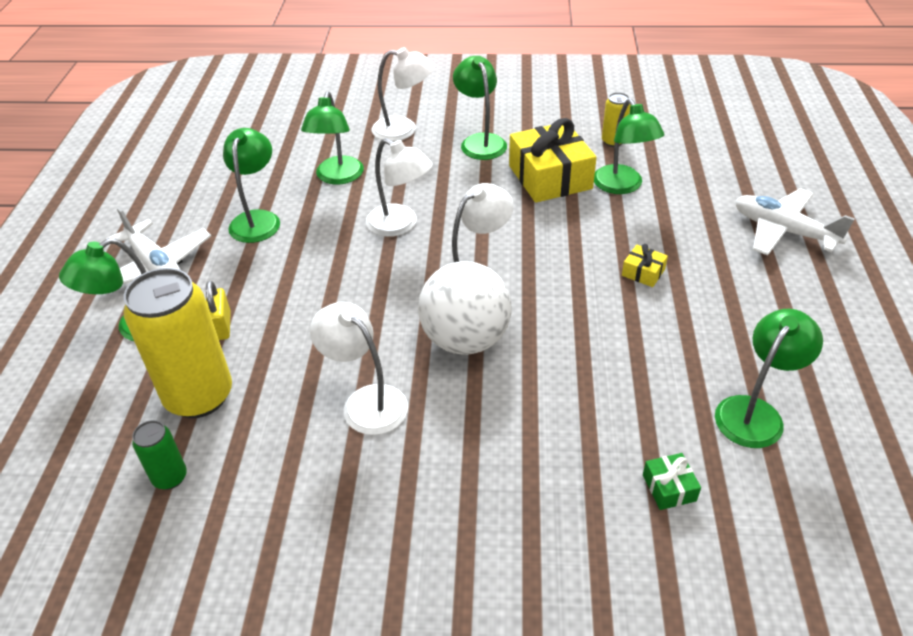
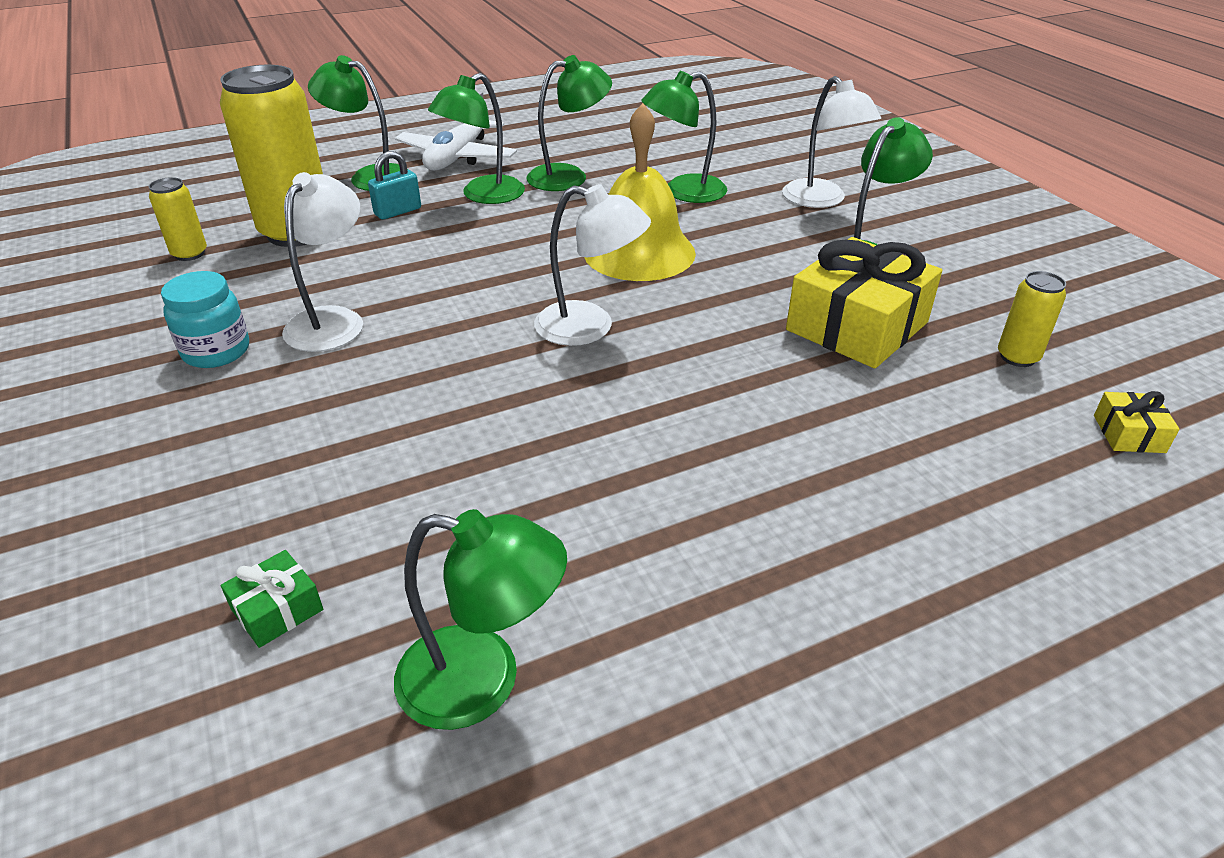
camera: 60 degrees right, 5 degrees down
(170, 477) = (190, 254): green can -> yellow can
(222, 326) = (398, 211): yellow padlock -> turquoise padlock
(359, 479) = (216, 351): none -> turquoise jar
(400, 225) = (639, 252): white lamp -> yellow bell
(465, 340) = (471, 354): white ball -> none
(622, 186) = (915, 395): green lamp -> green lamp (483, 195)
(643, 272) = (727, 468): yellow gift -> yellow gift (1129, 434)
(783, 231) = (1013, 619): white plane -> none

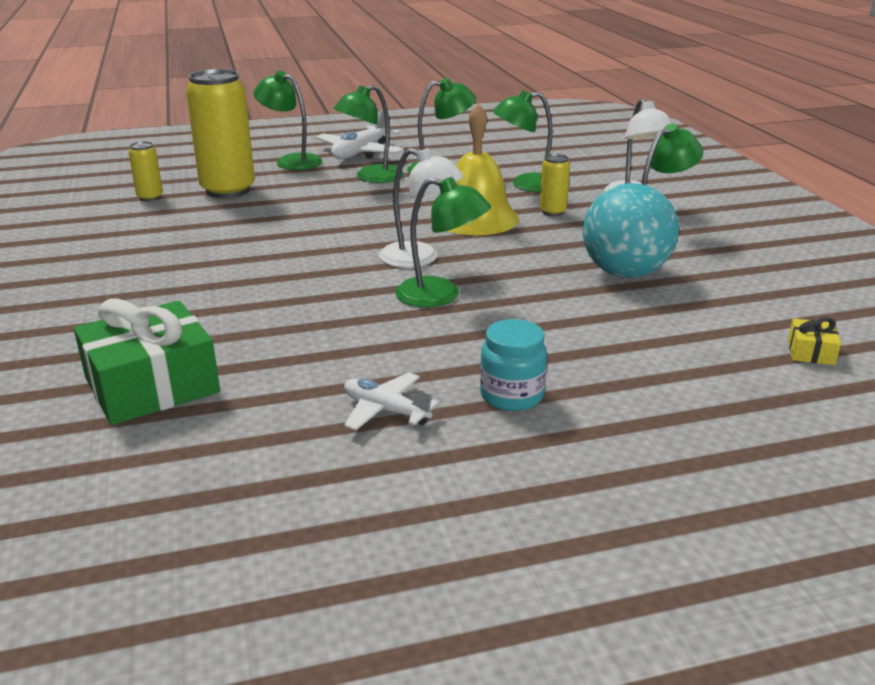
camera: 10 degrees right, 10 degrees down
(216, 351) = (152, 252): turquoise jar -> turquoise jar (511, 396)
(277, 609) = (152, 385): green gift -> green gift, size x2.30
(332, 320) = (237, 241): white lamp -> none
(398, 211) = (304, 183): turquoise padlock -> none
(483, 681) = (272, 433): green lamp -> green lamp (440, 296)
(630, 612) = (385, 410): none -> white plane
(857, 326) = (625, 273): yellow gift -> turquoise ball
(1017, 357) = (745, 301): yellow can -> yellow can (552, 212)

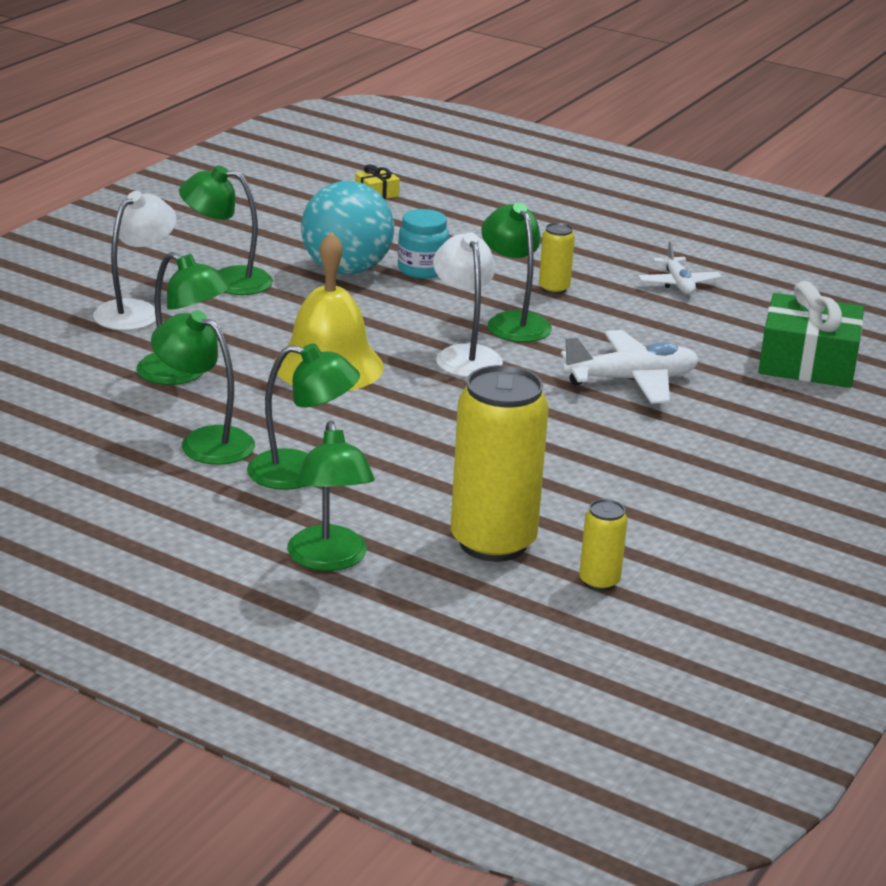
camera: 135 degrees left, 0 degrees up
(360, 153) = (220, 525): white plane -> white plane (631, 380)
(511, 396) = (593, 256): turquoise jar -> turquoise jar (422, 270)
(552, 212) = (249, 335): yellow can -> yellow can (554, 289)

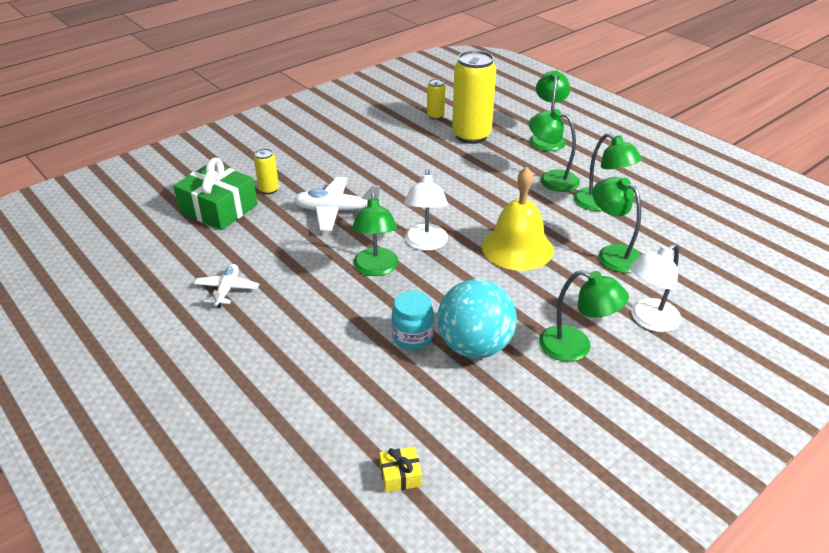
camera: 160 degrees left, 10 degrees up
(554, 289) = (323, 298): yellow can -> yellow can (269, 189)

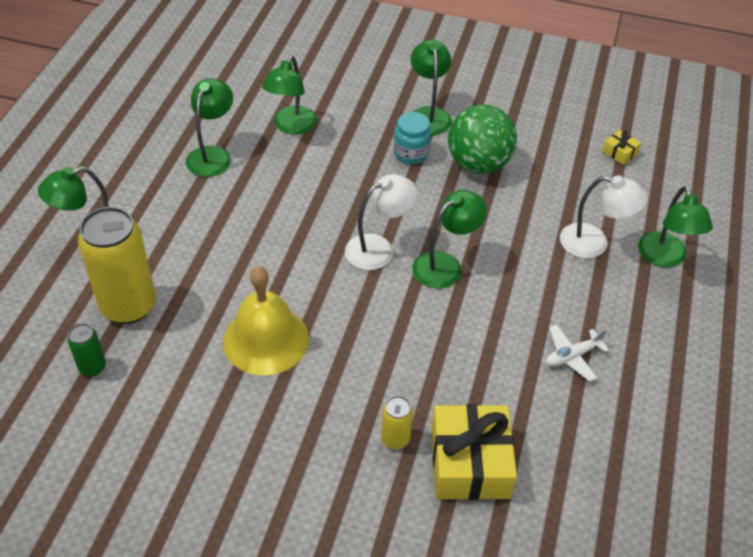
camera: 125 degrees left, 10 degrees up
(219, 208) = (470, 463): green gift -> yellow gift
(336, 211) = (383, 347): white plane -> none
(412, 337) = (503, 201): turquoise jar -> turquoise jar (411, 153)
(435, 116) = (92, 367): yellow can -> green can
(474, 346) = (478, 164): turquoise ball -> green ball
(517, 247) = (331, 185): yellow bell -> yellow bell (266, 340)
(551, 179) = (188, 203): green lamp -> green lamp (665, 258)
(648, 320) = (364, 88): white lamp -> white lamp (594, 243)

